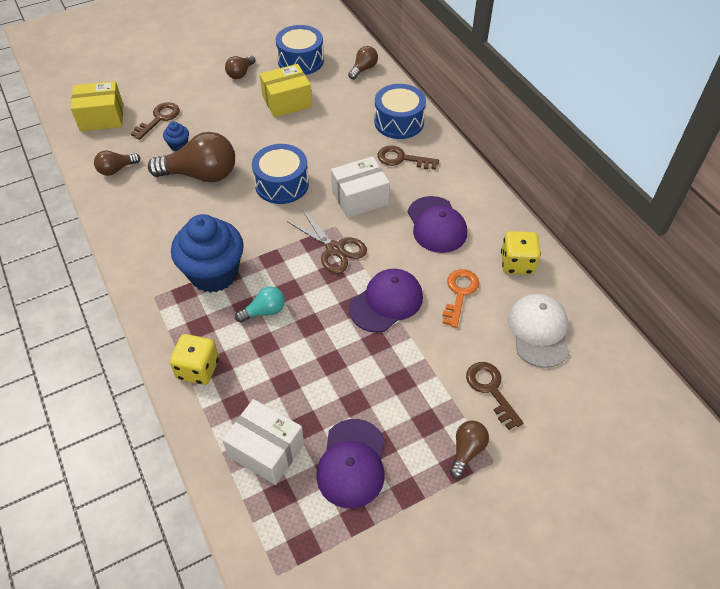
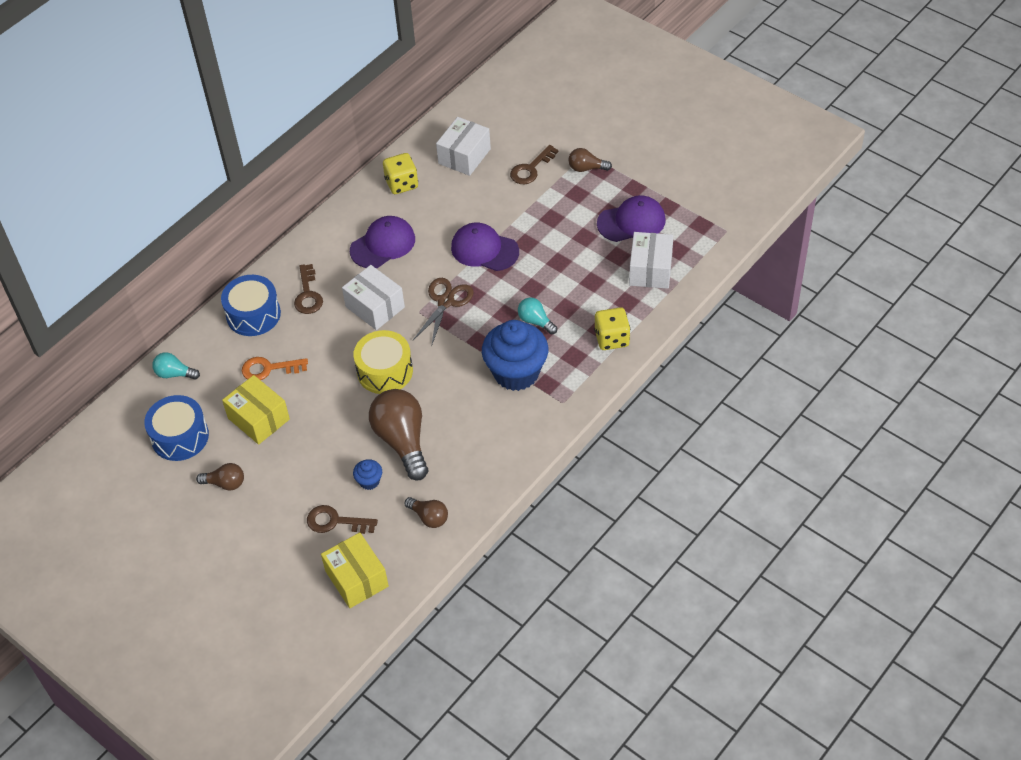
camera: 110 degrees left, 0 degrees up
(282, 184) = (385, 371): blue drum -> yellow drum
(363, 69) = (174, 374): brown light bulb -> turquoise light bulb
(459, 293) = (451, 209): orange key -> orange key (269, 369)
(539, 331) = (464, 156): white cap -> white box

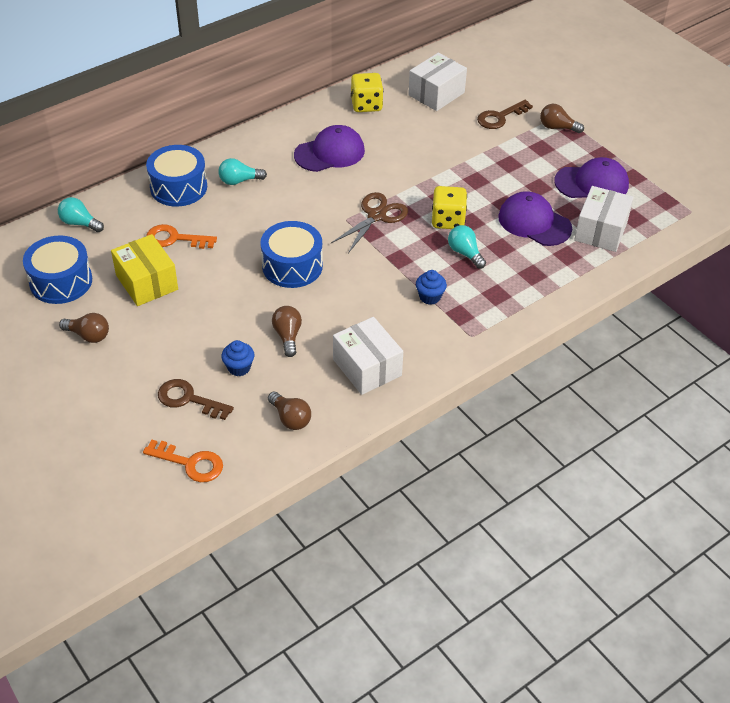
camera: 10 degrees right, 5 degrees down
(308, 294) = (239, 181): brown key -> turquoise light bulb
(356, 579) = (190, 463): yellow box -> orange key
(375, 307) = (302, 206): white box -> white box (367, 367)
(385, 371) = (292, 266): yellow drum -> blue drum
(402, 441) = (288, 336): brown light bulb -> brown light bulb, size x0.51
(484, 249) = (431, 177): purple cap -> purple cap (534, 222)
(516, 372) = (430, 297): blue cupcake -> blue cupcake, size x0.43
(612, 338) = (542, 286): yellow dice -> yellow dice (448, 220)

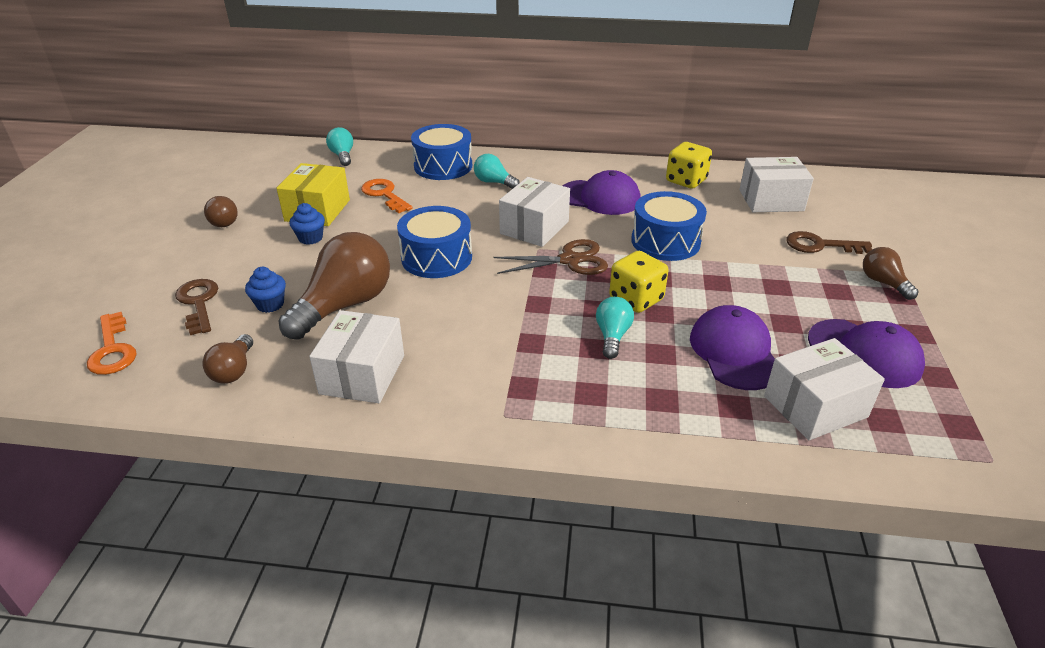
camera: 45 degrees right, 10 degrees down
(61, 281) = (270, 181): blue drum -> blue drum (665, 241)
(288, 336) = (344, 305): brown light bulb -> brown light bulb, size x1.97
(321, 204) = (534, 227): none -> white box
(430, 297) = (517, 352): blue cupcake -> blue cupcake (310, 238)

